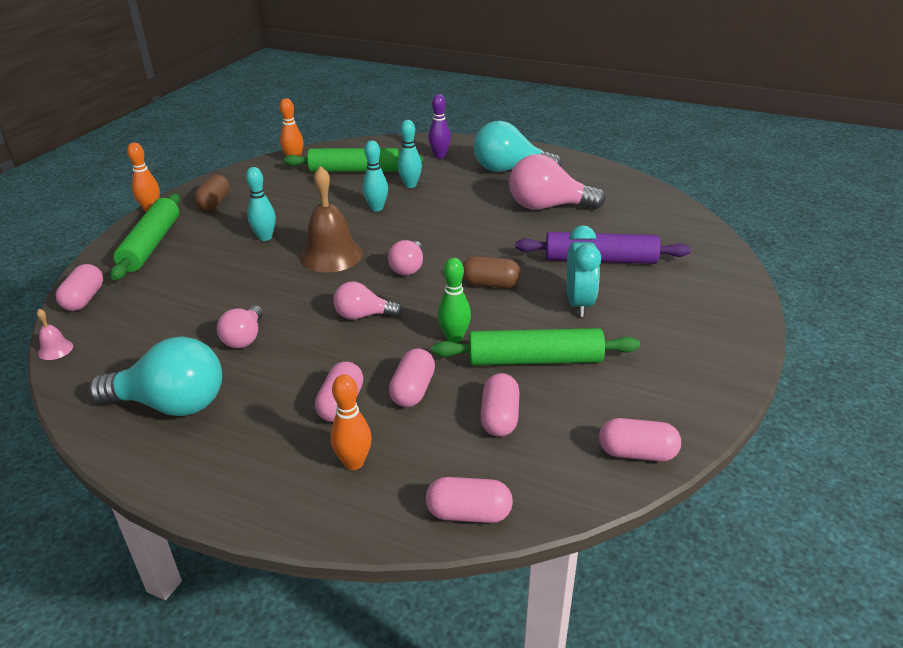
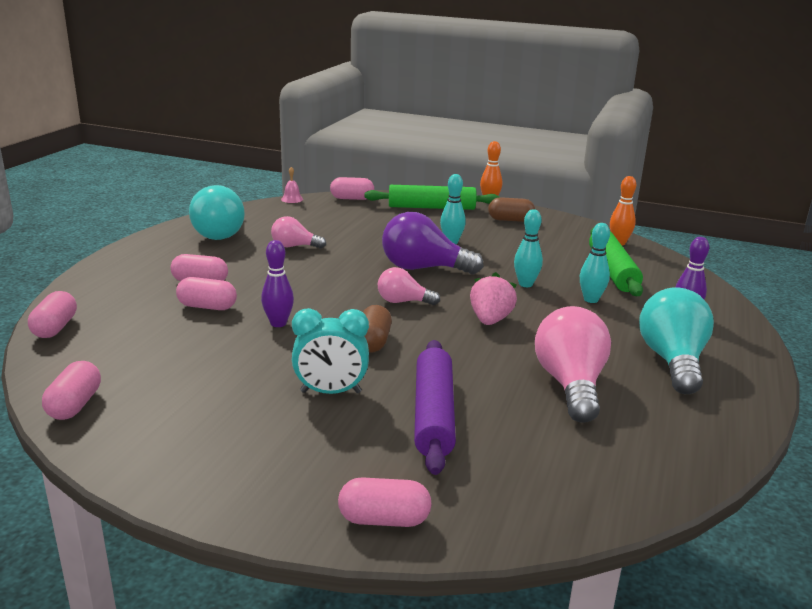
camera: 85 degrees right, 10 degrees down
(331, 255) = (423, 268): brown bell -> purple light bulb
(354, 463) = (132, 288): orange bowling pin -> none
(363, 315) = (320, 285): pink light bulb -> none
(447, 229) = (490, 320): none -> pink strawberry
(454, 338) = (278, 323): green bowling pin -> purple bowling pin
(499, 417) = (156, 342): pink capsule -> pink capsule (384, 519)
(535, 360) = (233, 361): green rolling pin -> none

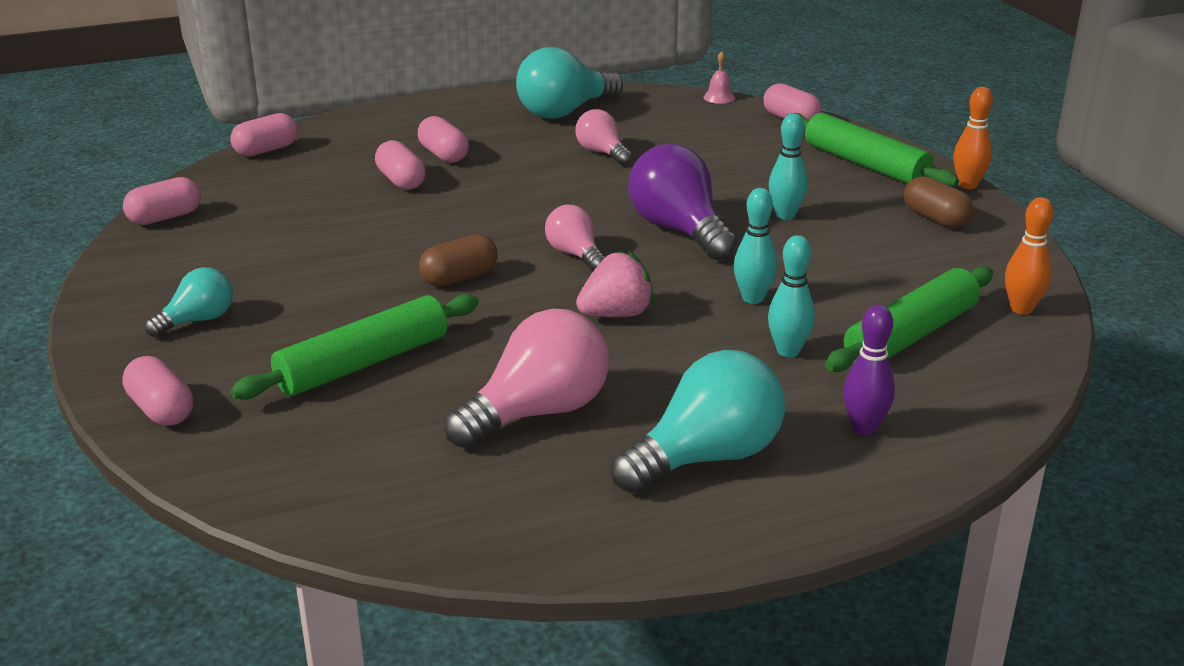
camera: 50 degrees right, 5 degrees up
(270, 453) = (198, 320): none -> turquoise light bulb
(278, 323) = (422, 222): purple bowling pin -> none
(331, 392) = (332, 301): turquoise clock -> none
(433, 414) = (363, 363): purple rolling pin -> green rolling pin

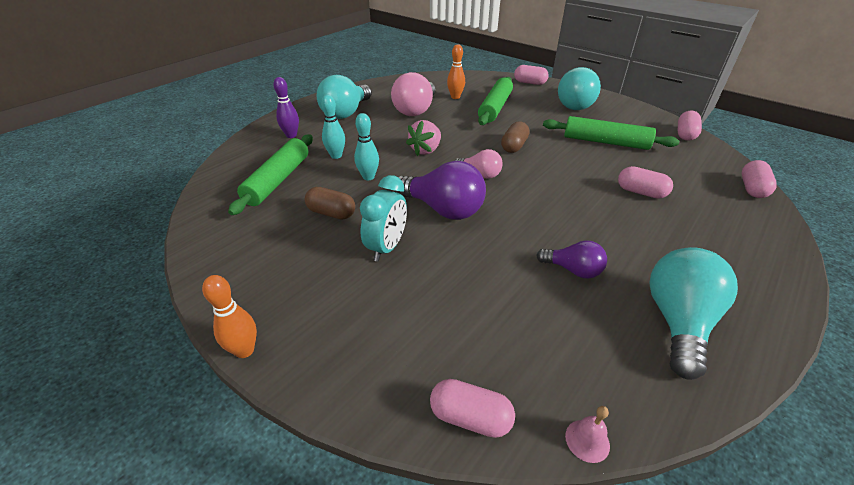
camera: 150 degrees right, 10 degrees up
(198, 320) = (574, 104): turquoise light bulb -> turquoise light bulb, size x1.77
(443, 155) = (661, 224): pink capsule -> none
(602, 153) = (573, 270): pink light bulb -> purple light bulb
(785, 215) = (386, 247): turquoise bowling pin -> turquoise clock
(865, 165) = (351, 347): green rolling pin -> green rolling pin (605, 142)
(935, 218) = (272, 285): brown capsule -> brown capsule (331, 213)
(1021, 309) = (213, 215): orange bowling pin -> orange bowling pin (455, 97)

